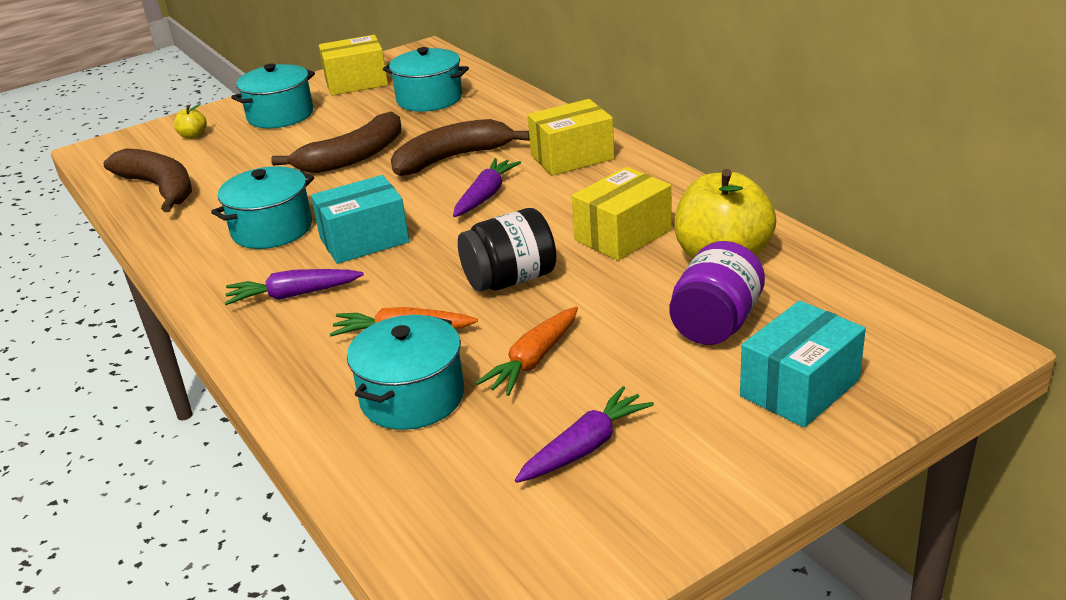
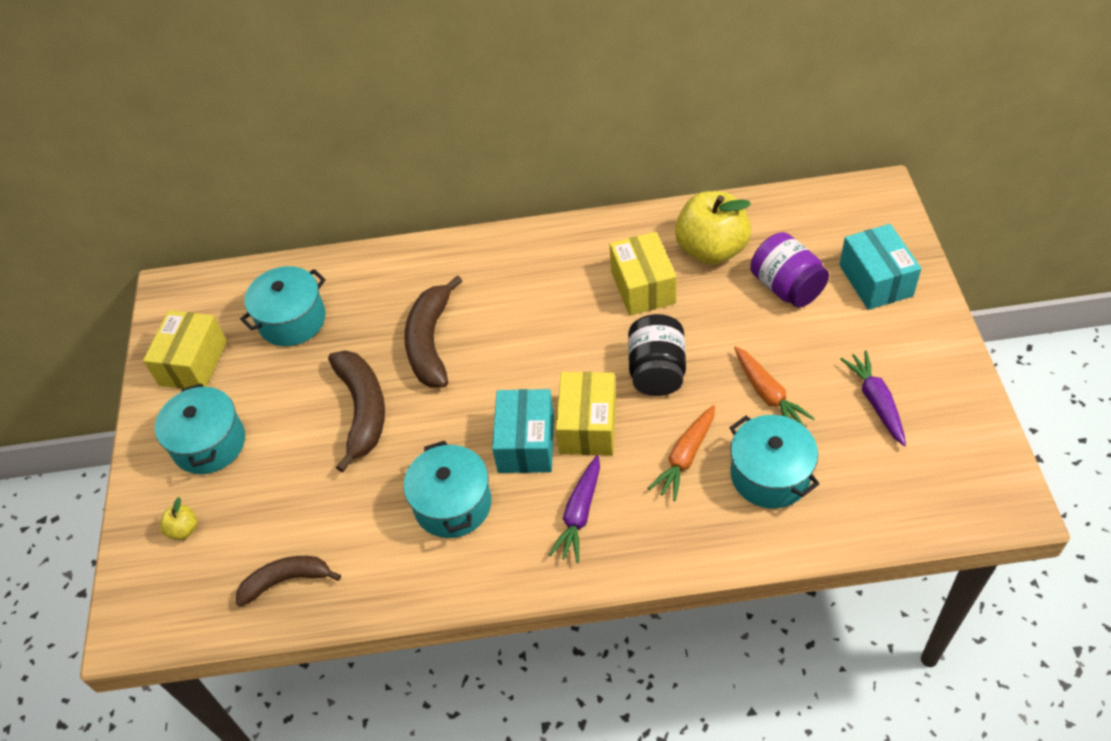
camera: 60 degrees left, 20 degrees up
(160, 188) = (286, 580): brown banana -> brown banana, size x0.66
(486, 195) = (516, 342): purple carrot -> none
(572, 157) = (498, 268): yellow box -> yellow box (587, 426)

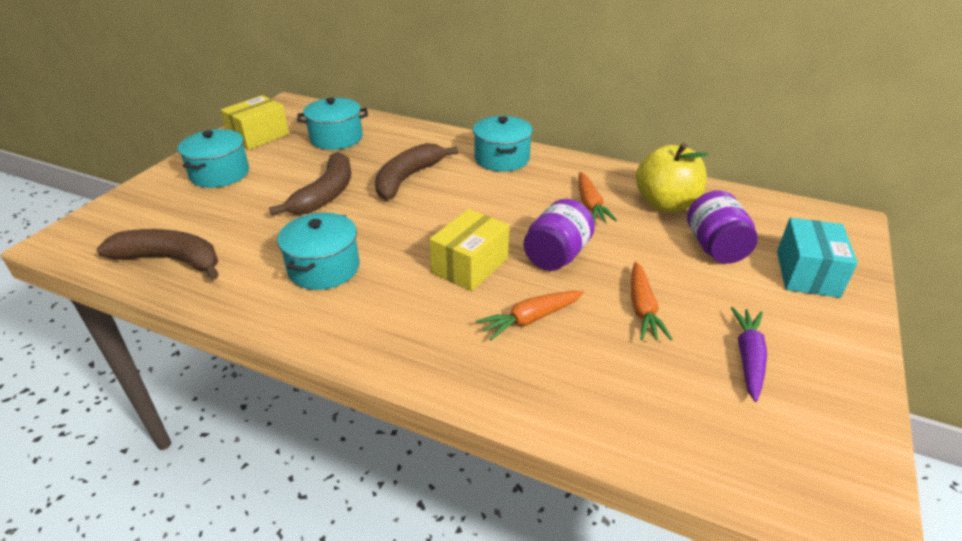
camera: 25 degrees right, 15 degrees down
(184, 529) = (152, 207): yellow apple -> none
(286, 580) = (171, 260): brown banana -> brown banana, size x1.52
(526, 443) = (413, 256): turquoise box -> none
(579, 514) = (408, 317): purple carrot -> none
(643, 287) = (590, 205): yellow box -> orange carrot
(656, 371) = (556, 256): black jar -> purple jar
(770, 475) = (597, 366): turquoise pot -> turquoise pot (502, 158)

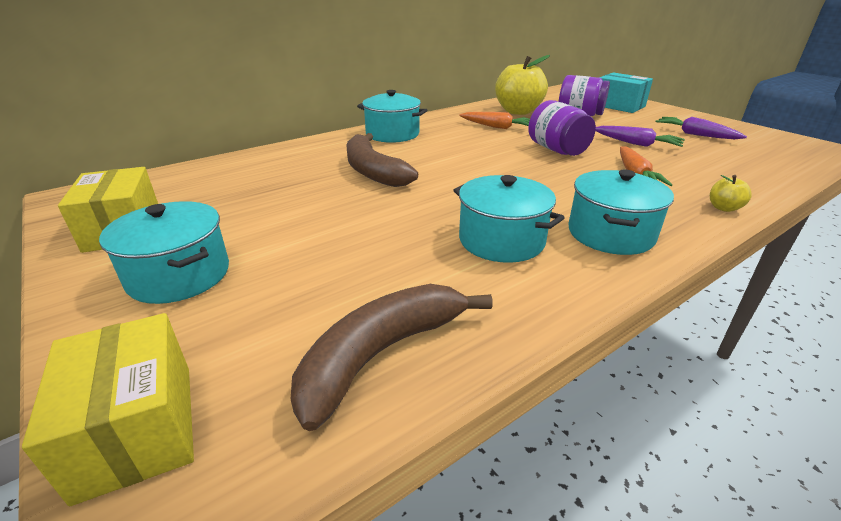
camera: 60 degrees left, 5 degrees down
(326, 194) = (348, 213): brown banana -> none
(336, 138) = (227, 186): turquoise pot -> turquoise pot (610, 234)
(470, 265) = (548, 178): yellow box -> yellow box (137, 428)
(484, 391) = (723, 208): none -> yellow apple
(642, 309) = (636, 144): orange carrot -> purple carrot

